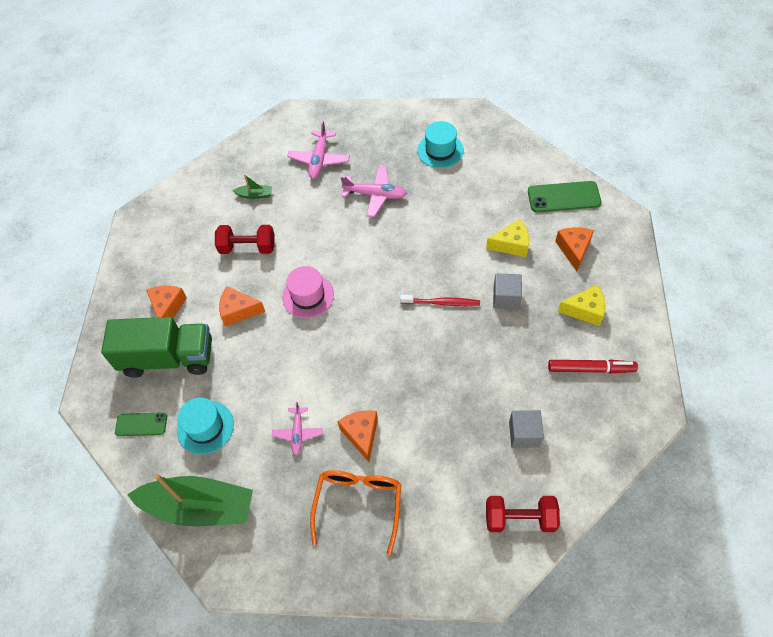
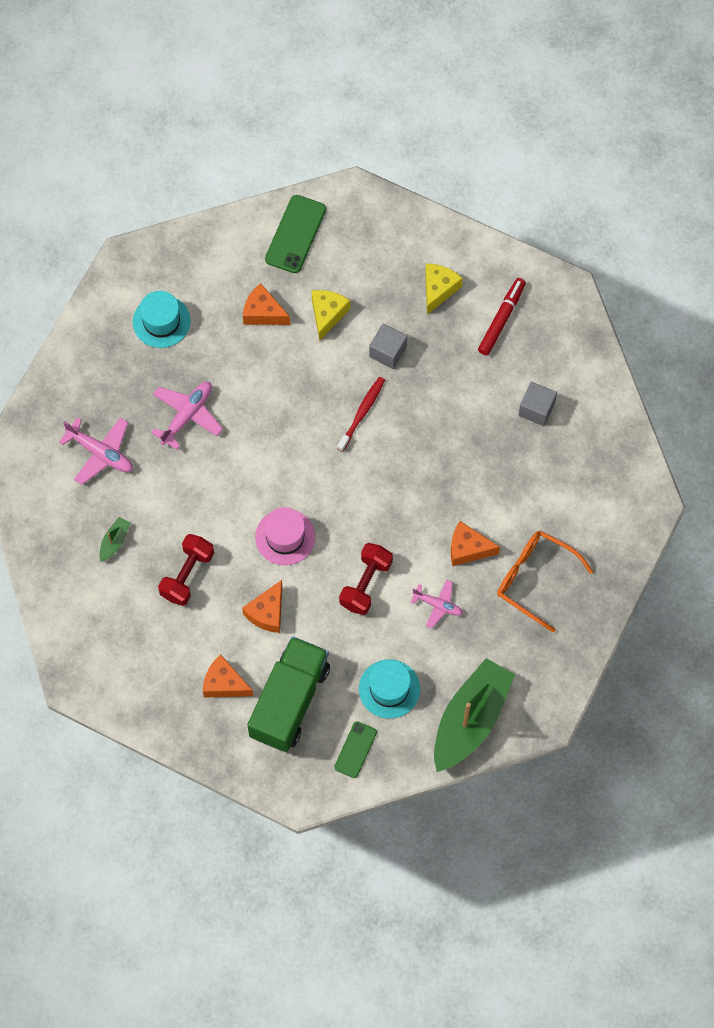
camera: 70 degrees left, 10 degrees up
(520, 518) = (610, 452): red dumbbell -> red dumbbell (365, 584)
(573, 250) = (365, 261): orange cheese -> orange cheese (263, 313)

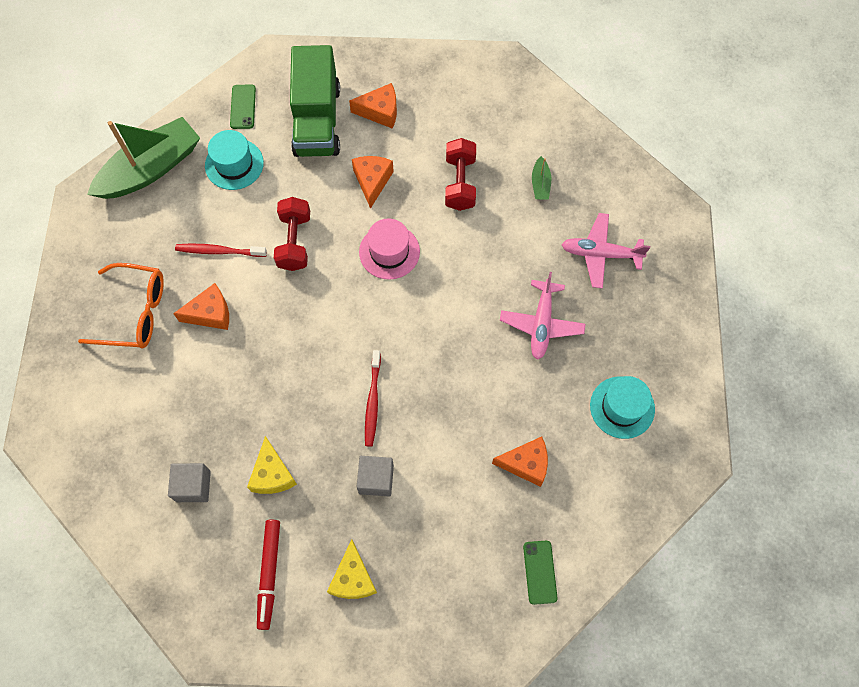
camera: 155 degrees right, 0 degrees up
(295, 234) = (540, 572): green phone -> green phone, size x0.62
(327, 314) = (459, 492): yellow cheese -> yellow cheese (272, 474)
(438, 605) = (219, 251): pink plane -> red toothbrush
(470, 719) = (151, 168): green boat -> green boat turned 135 degrees counterclockwise

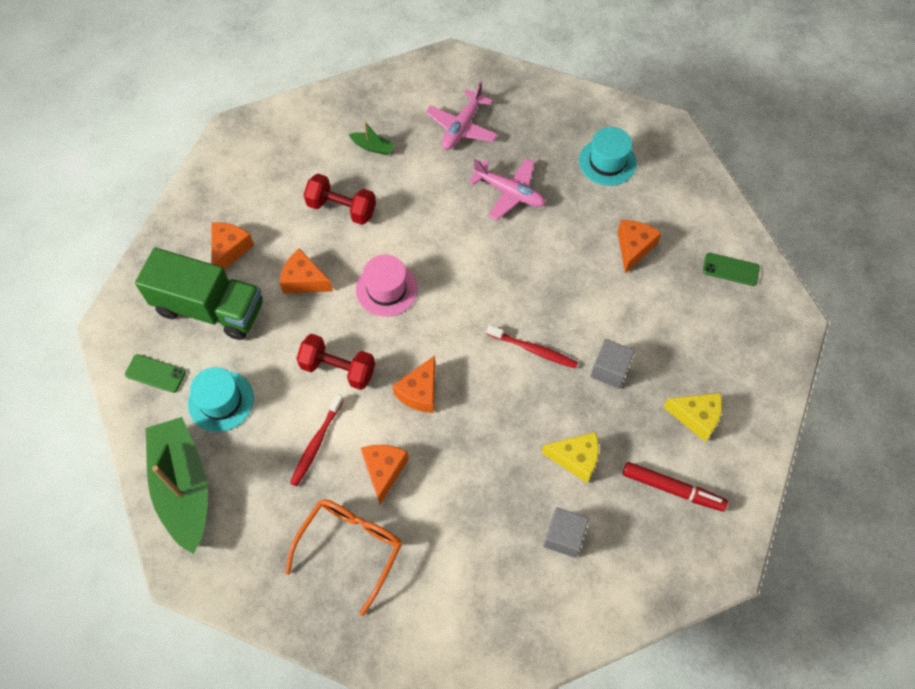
camera: 70 degrees left, 5 degrees down
(295, 316) = (420, 392): none -> orange cheese

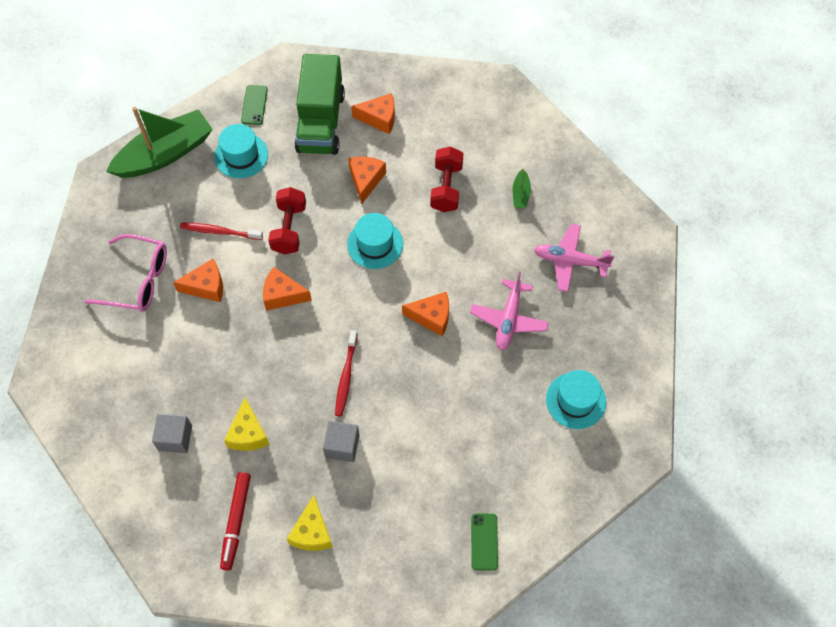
camera: 75 degrees right, 0 degrees up
(351, 547) = (138, 280): orange glasses -> pink glasses
(386, 289) = (375, 244): pink hat -> turquoise hat
(633, 248) = (481, 444): orange cheese -> orange cheese (432, 317)

